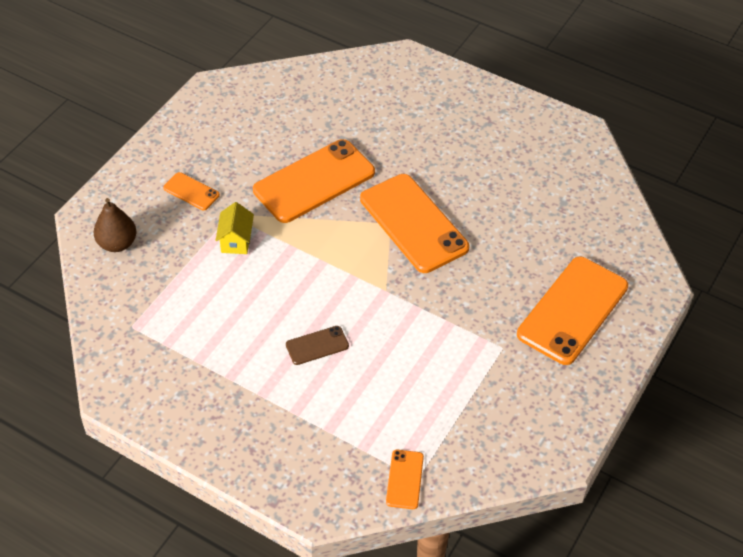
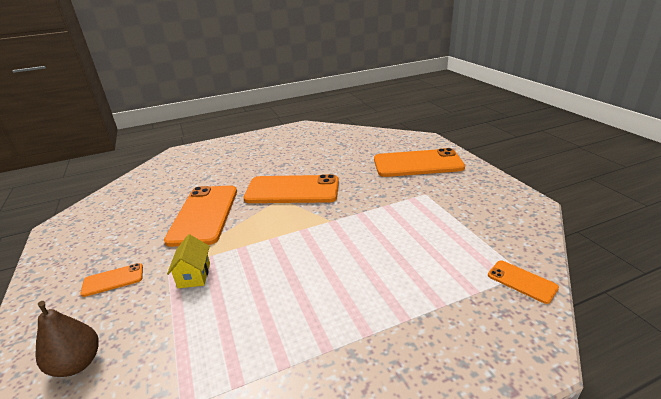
camera: 50 degrees left, 20 degrees down
(236, 240) = (194, 275): yellow house -> yellow house turned 45 degrees clockwise
(317, 345) = (346, 274): brown phone -> none
(572, 310) = (417, 164): orange phone -> orange phone turned 75 degrees counterclockwise

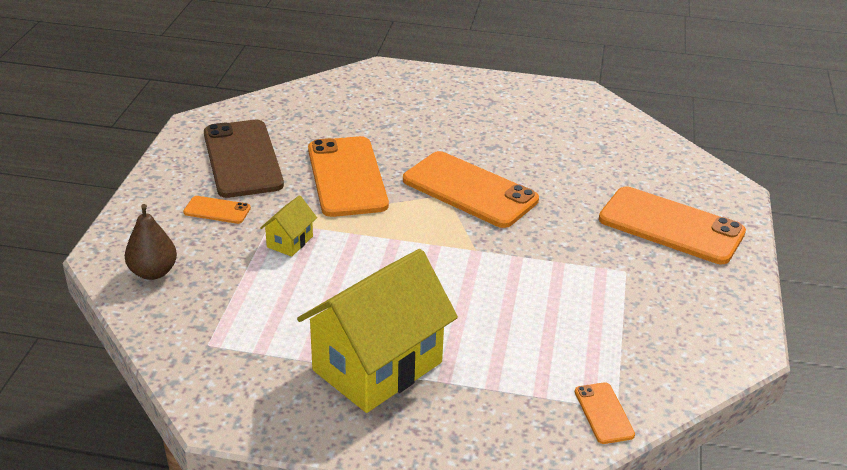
camera: 30 degrees right, 5 degrees up
(112, 235) = (242, 159): none -> brown phone
(204, 214) = (347, 177): orange phone -> orange phone turned 45 degrees counterclockwise
(347, 337) = (377, 366): none -> yellow house

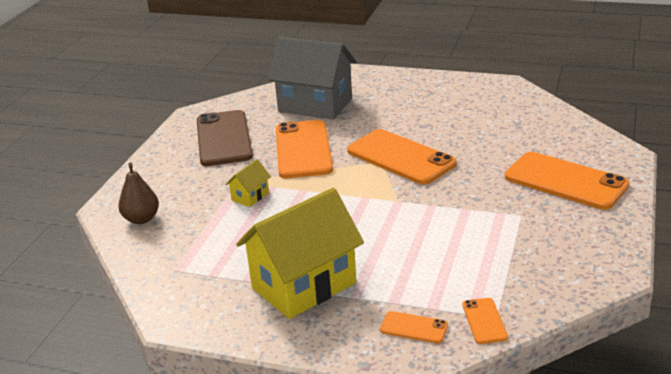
camera: 10 degrees right, 5 degrees down
(217, 210) = (197, 175): orange phone -> orange phone (414, 328)
(352, 115) = (315, 105): none -> grey house

